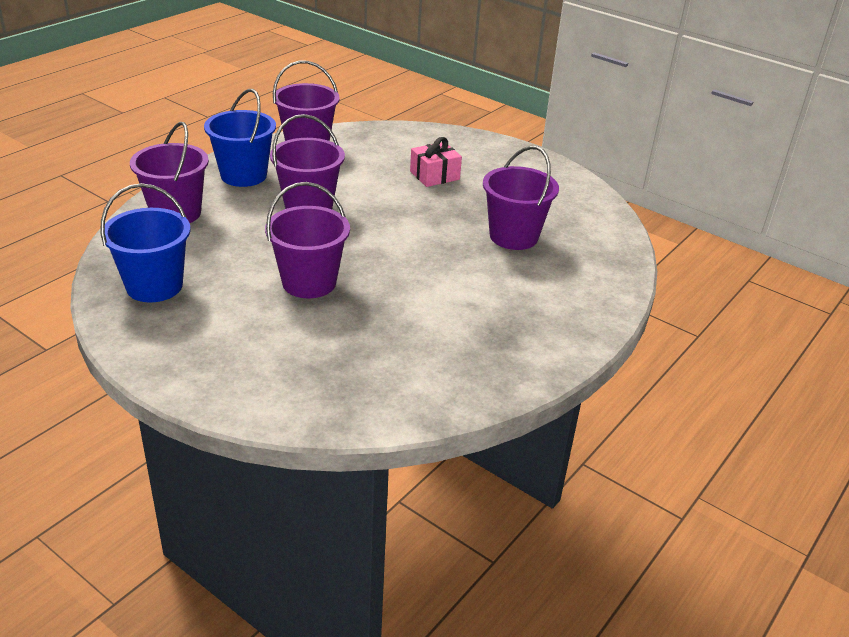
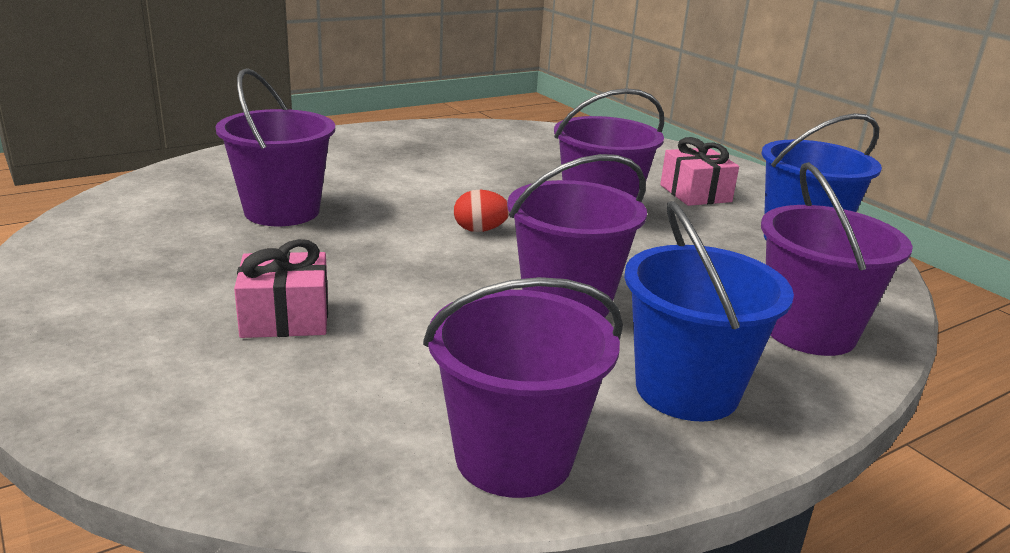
camera: 160 degrees left, 10 degrees down
(232, 328) = (695, 193): none -> pink gift
(383, 247) = (480, 230): none -> red egg

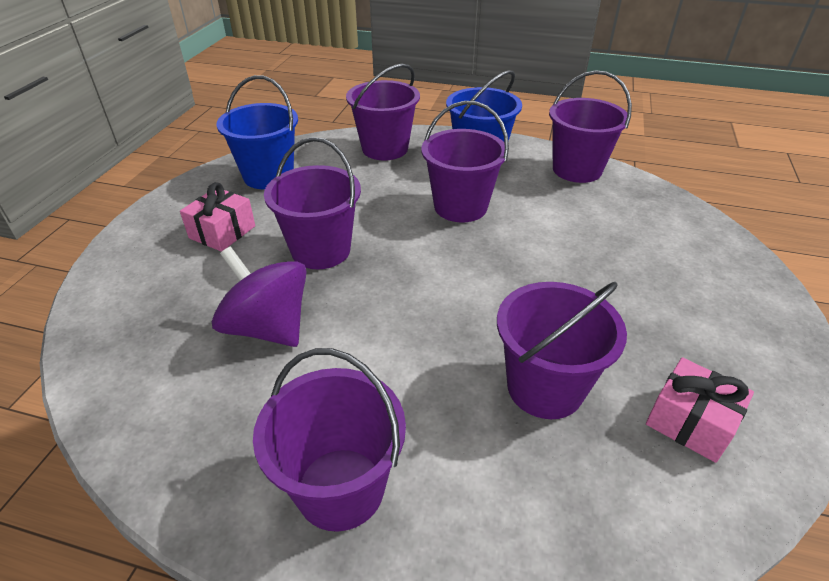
camera: 130 degrees left, 15 degrees up
(285, 318) = (620, 270): pink gift -> pink gift (690, 422)
(361, 147) = (340, 488): none -> purple bucket
(480, 230) = (422, 278): red egg -> none
(527, 170) = (268, 327): none -> purple spinning top

